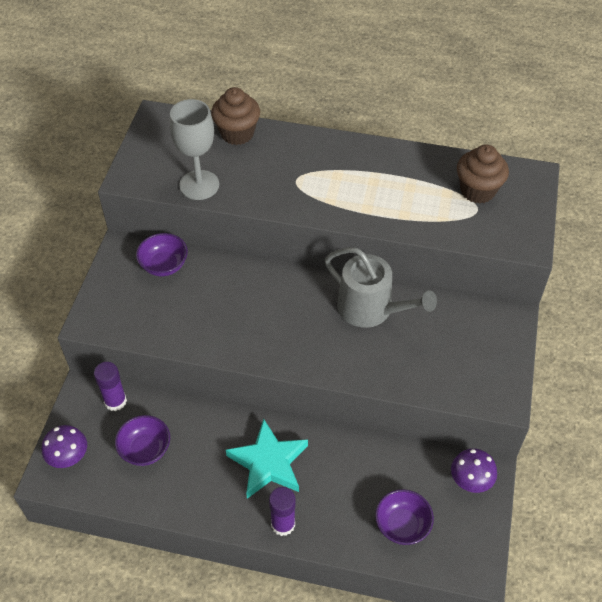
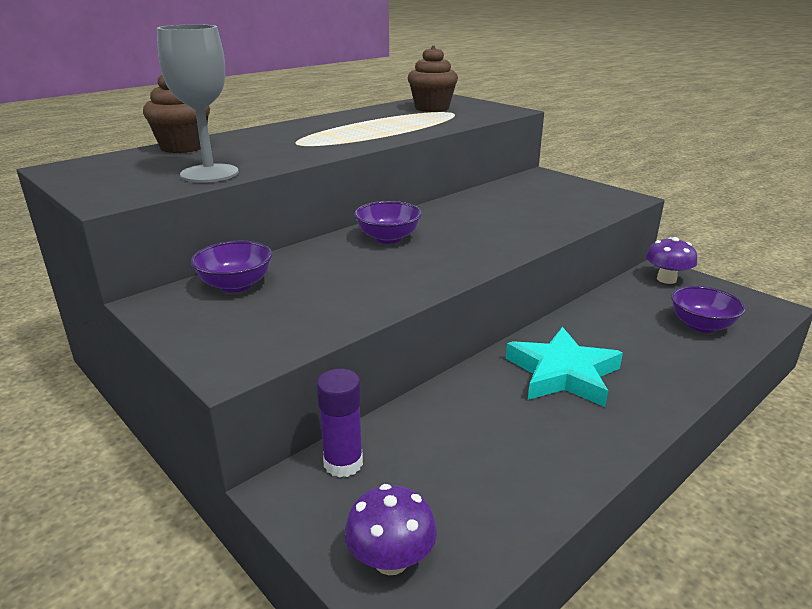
camera: 55 degrees left, 25 degrees down
(145, 449) = (456, 465): purple bowl -> purple bowl (388, 238)
(283, 524) = (660, 394): purple glue stick -> none
(371, 309) = (465, 212): grey watering can -> none

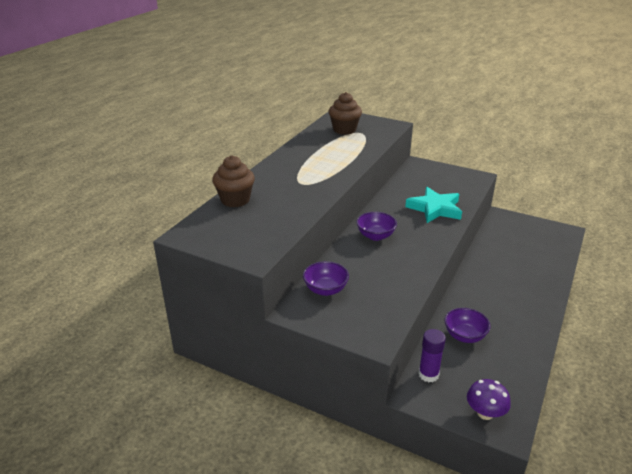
camera: 20 degrees left, 5 degrees up
(209, 173) = (284, 223): grey goblet -> none
(562, 373) = (493, 297): turquoise star -> turquoise star (435, 209)
(666, 279) = (507, 222): purple mushroom -> none
(701, 325) = (540, 251): purple bowl -> purple bowl (464, 336)

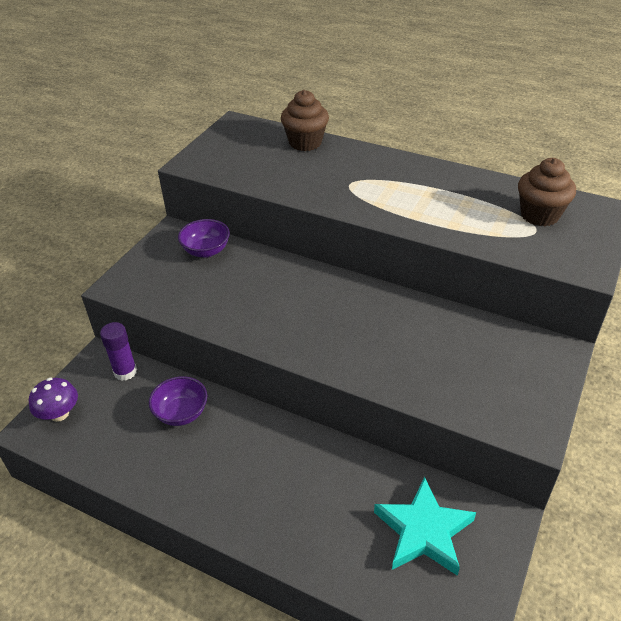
camera: 90 degrees right, 10 degrees up
(375, 236) = (316, 291): purple bowl -> none
(435, 209) = (398, 358): turquoise star -> turquoise star (423, 531)

